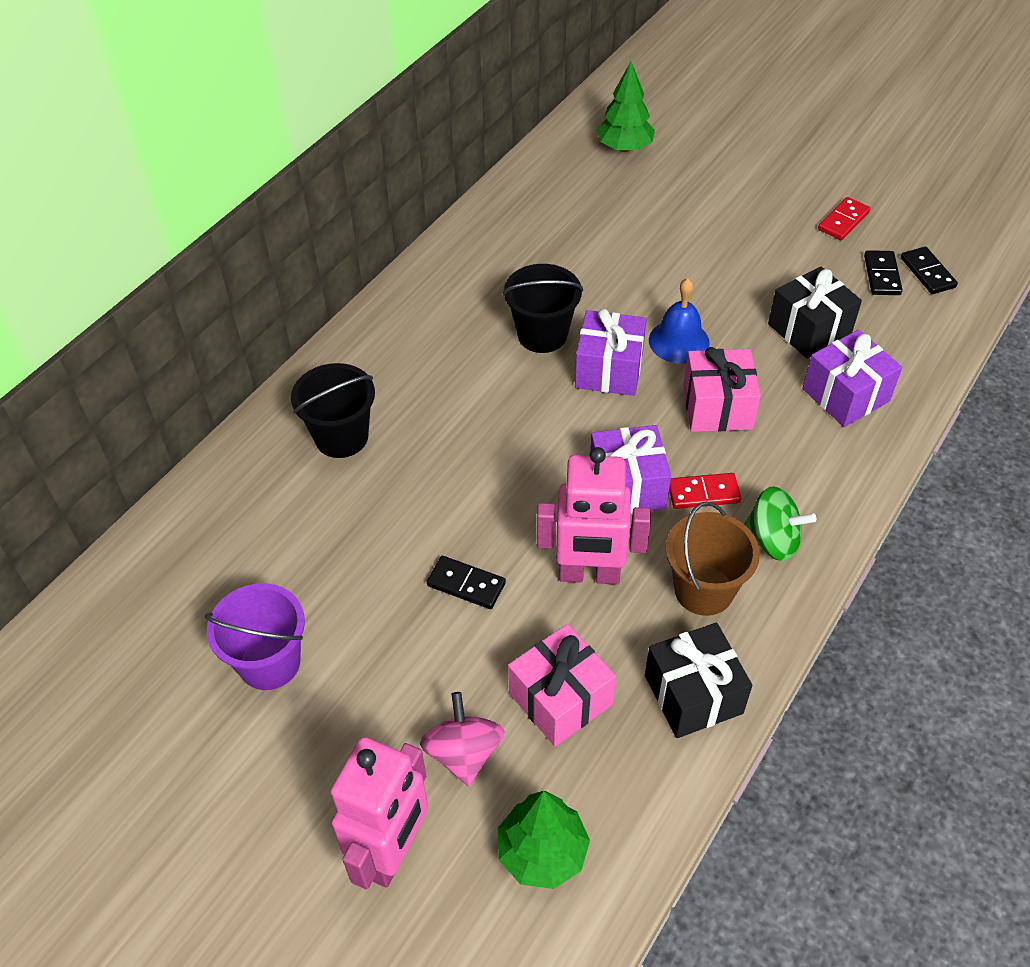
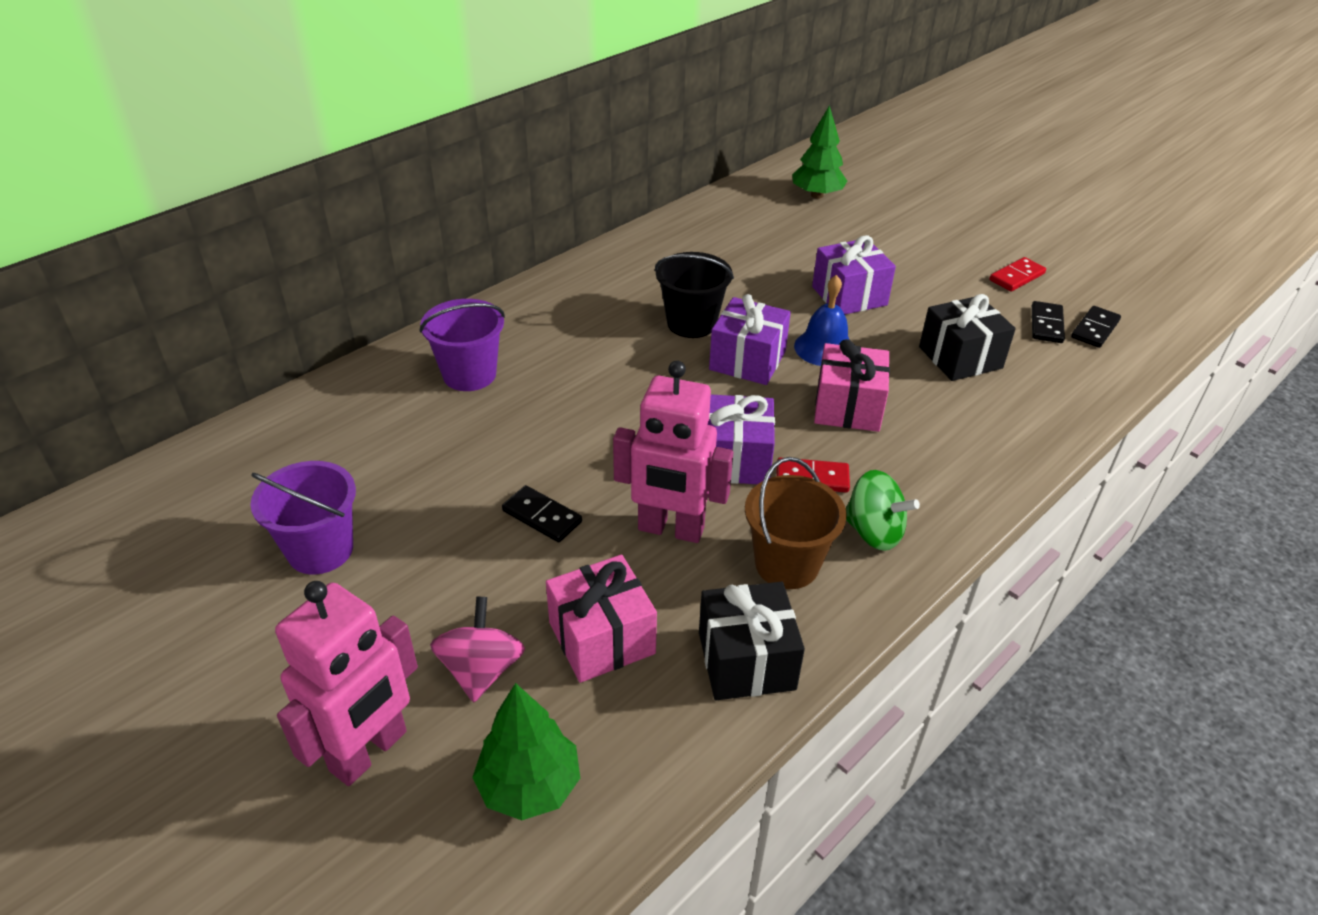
camera: 10 degrees right, 10 degrees down
(341, 437) = (469, 374): black bucket -> purple bucket
(845, 395) = (985, 417): purple gift -> purple gift (849, 296)
(927, 273) = (1095, 329): black domino -> black domino turned 45 degrees clockwise

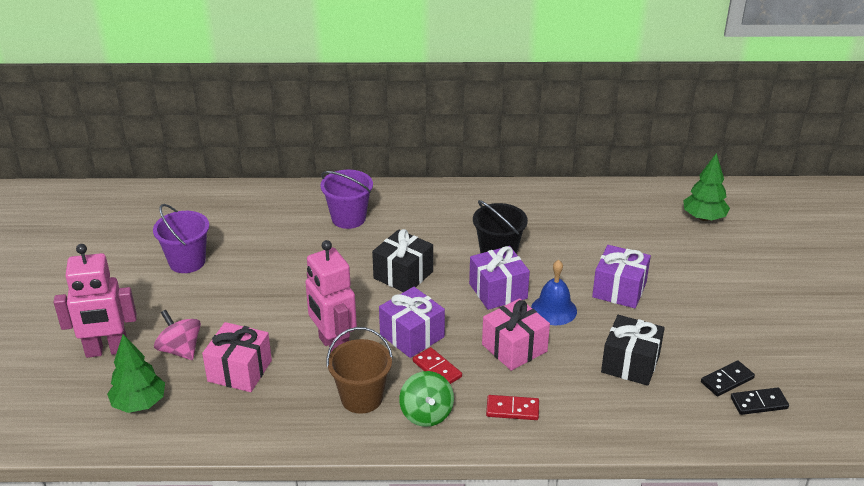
camera: 45 degrees right, 5 degrees down
(481, 670) = (180, 350): pink spinning top -> pink spinning top turned 90 degrees counterclockwise
(542, 516) = (288, 304): black domino -> none
(746, 660) = (282, 422): black gift -> black gift (403, 275)
(1016, 277) = (760, 341): red domino -> red domino (512, 409)

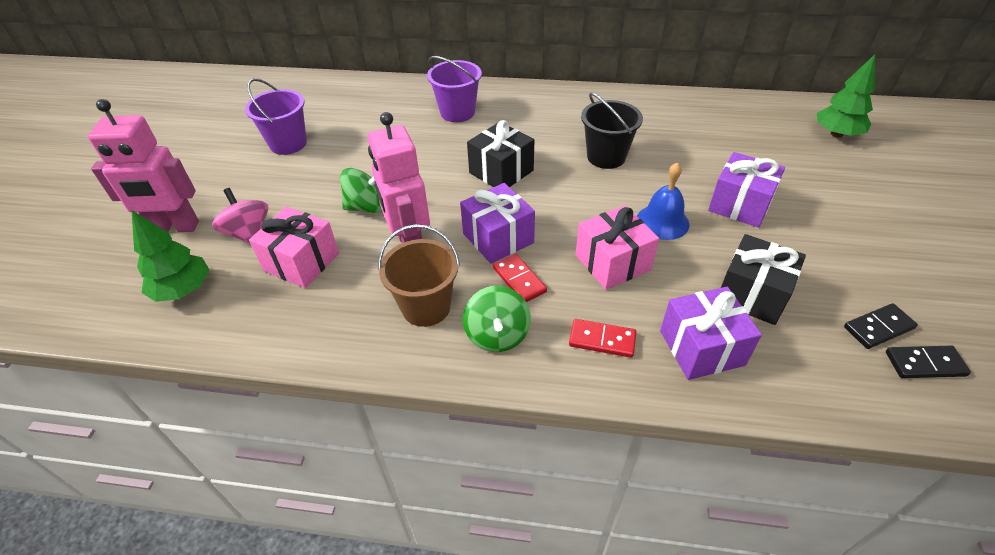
camera: 10 degrees right, 10 degrees up
(285, 317) = (367, 207): none -> green spinning top
(498, 291) = (601, 196): purple gift -> purple gift (701, 347)

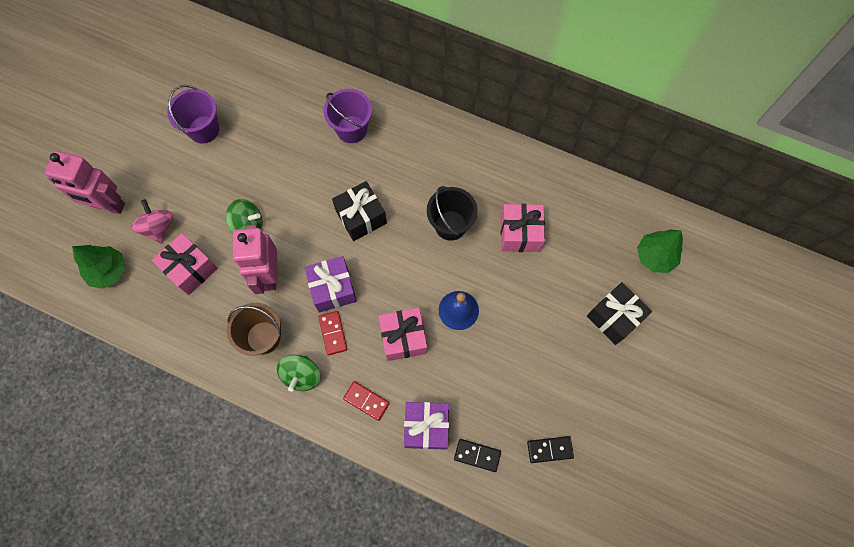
camera: 15 degrees right, 25 degrees up
(685, 147) = (520, 234): none -> pink gift
(740, 205) = (525, 311): purple gift -> none
(752, 294) = (484, 396): black gift -> black gift (614, 317)
(925, 364) = (559, 484): black domino -> black domino (477, 455)

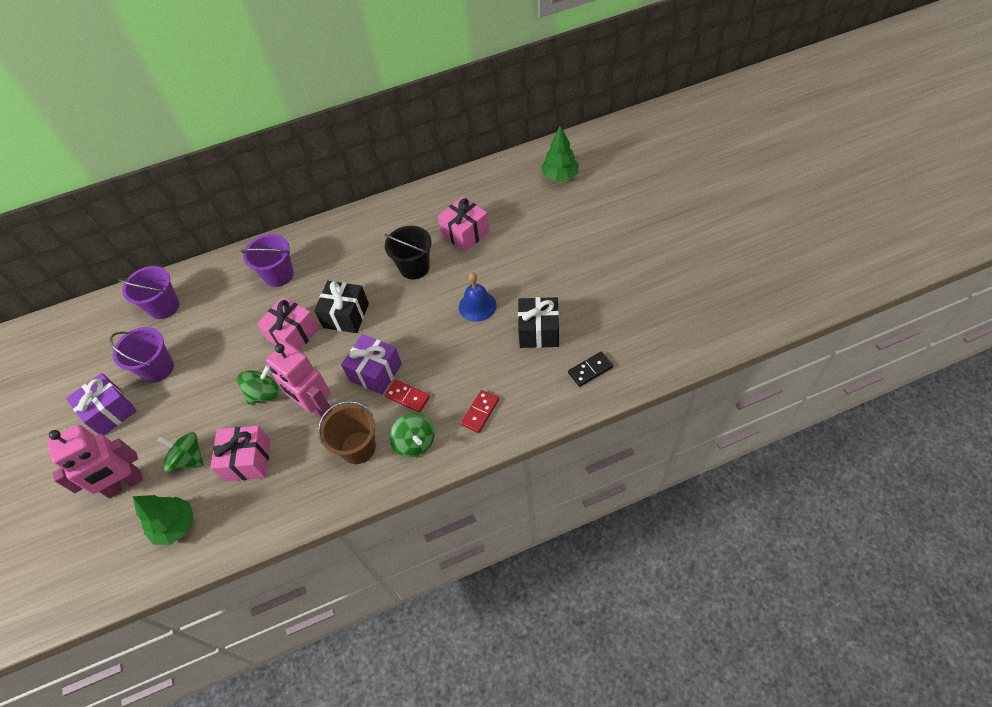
camera: 40 degrees left, 15 degrees down
(158, 227) = (189, 459): pink spinning top -> green spinning top
(253, 77) = (164, 307): none -> purple bucket
(366, 401) = (480, 412): red domino -> red domino turned 45 degrees counterclockwise
(403, 338) = (460, 354): pink gift -> pink gift (293, 334)
(426, 427) = (538, 387): purple gift -> purple gift (110, 412)
(550, 449) = (628, 323): black domino -> none
(614, 317) = (576, 224): black gift -> black gift (539, 331)

